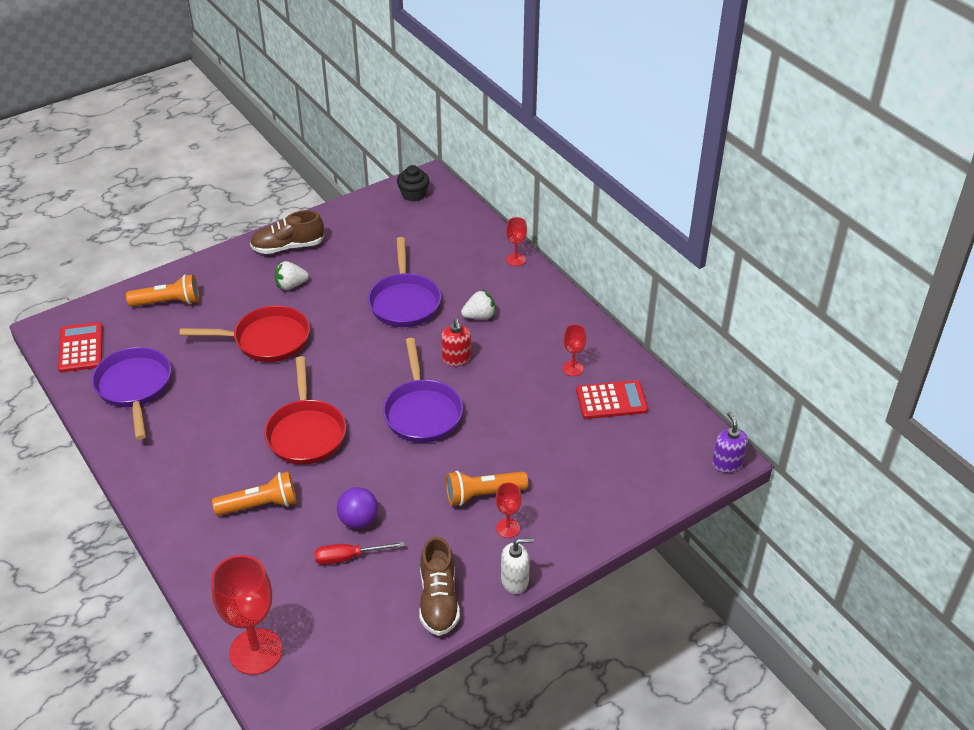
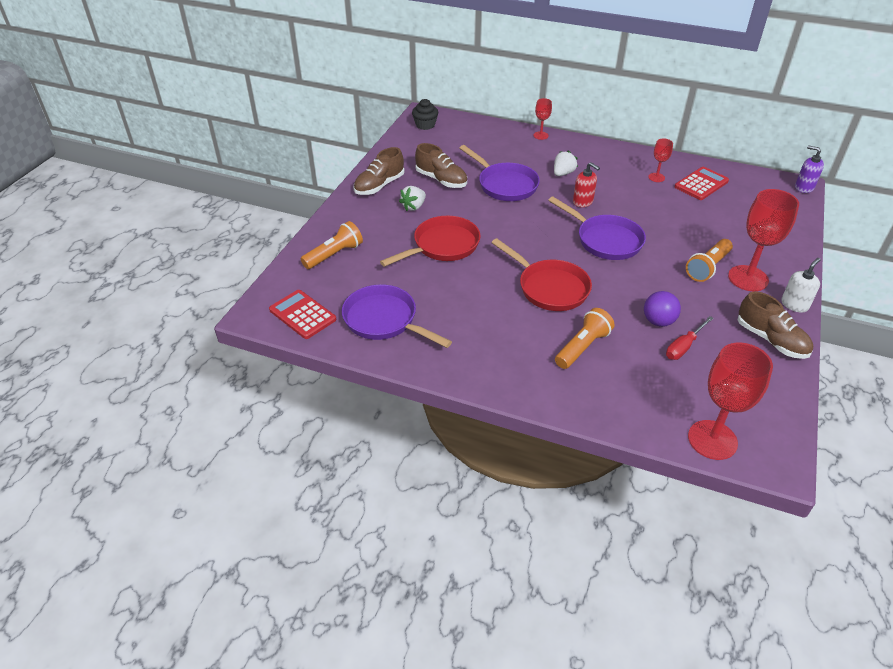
camera: 35 degrees left, 0 degrees up
(351, 267) = (441, 180): none -> brown shoe
(508, 528) = (748, 278): red goblet -> red goblet, size x2.02

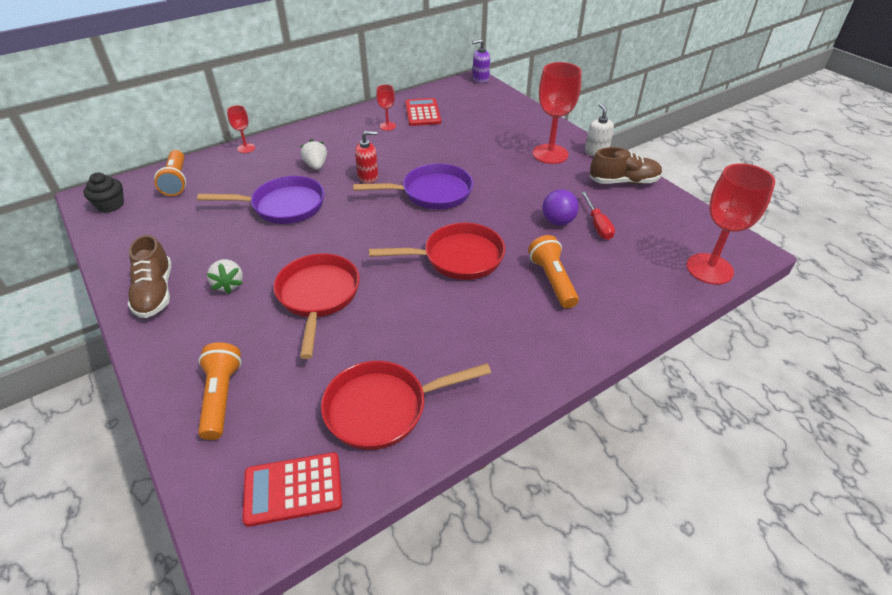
camera: 55 degrees left, 0 degrees up
(384, 320) = (383, 408): purple pan -> red pan
(441, 180) = (216, 242): brown shoe -> none
(707, 267) = (520, 164): orange flashlight -> orange flashlight (176, 181)

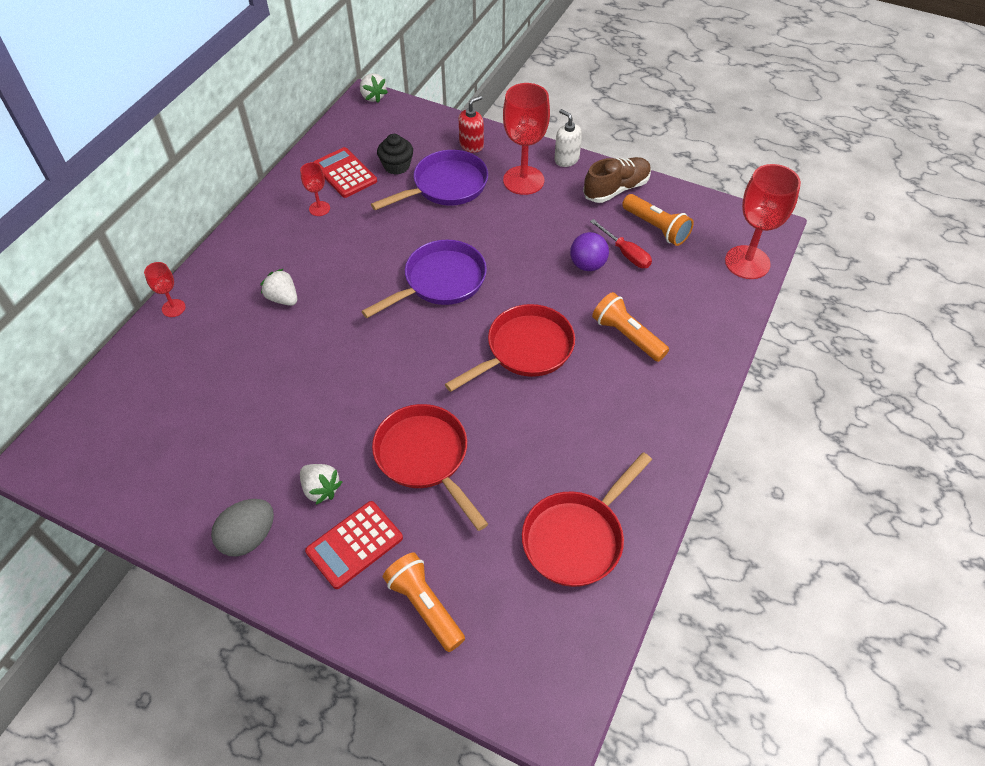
camera: 30 degrees left, 10 degrees up
(110, 205) = (77, 459): black cupcake -> black cupcake (396, 166)
(155, 292) = (248, 537): brown shoe -> grey egg
(176, 181) = (130, 390): orange flashlight -> orange flashlight (656, 228)
(283, 206) = (292, 368): purple pan -> purple pan (445, 186)
(293, 489) = (561, 648): red calculator -> red calculator (354, 544)
(368, 177) = (355, 289): red soap dispenser -> red soap dispenser (471, 145)
(480, 79) = (373, 97): purple soap dispenser -> white strawberry

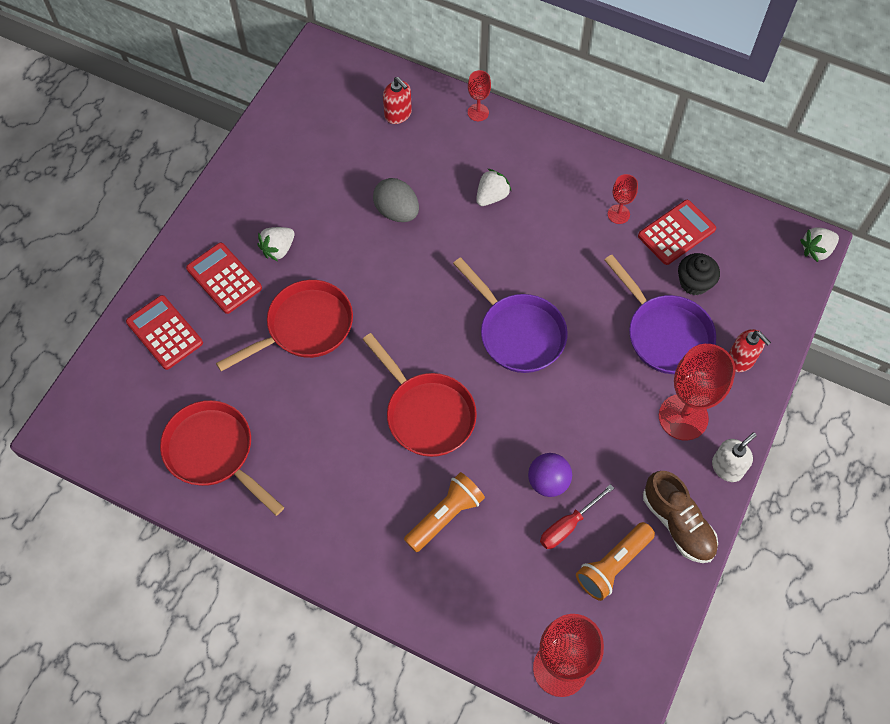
camera: 90 degrees right, 10 degrees up
(156, 378) = (398, 114): none -> red soap dispenser
(248, 537) = (238, 203): grey egg -> grey egg (397, 211)
(424, 606) = (164, 332): orange flashlight -> red calculator

